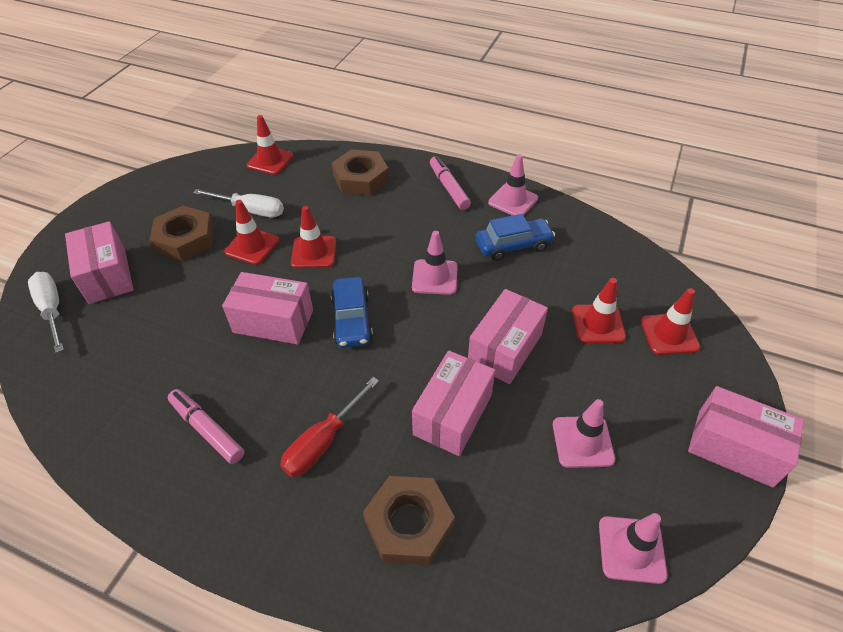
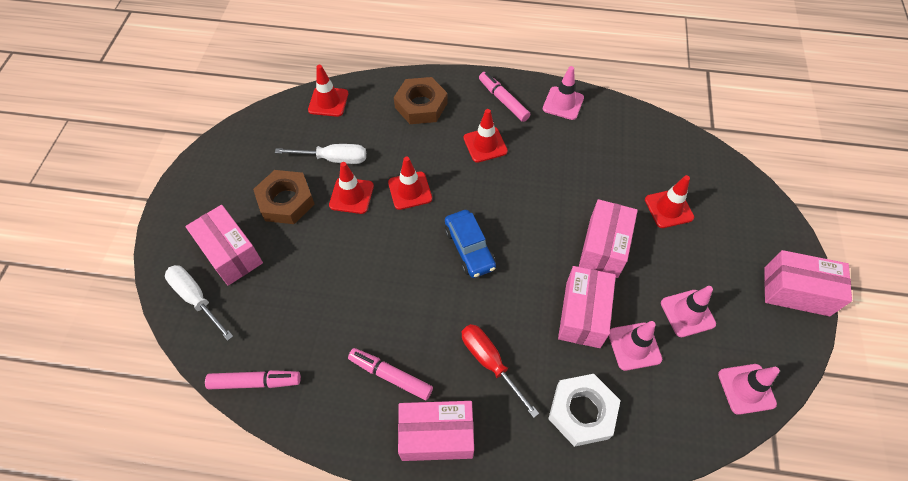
camera: 15 degrees left, 10 degrees up
(65, 402) = (255, 382): none -> pink marker
(273, 321) = (403, 265): pink box -> pink box (436, 435)
(323, 442) = (490, 362): red screwdriver -> red screwdriver turned 120 degrees clockwise
(409, 524) = (582, 411): brown nut -> white nut
(435, 277) = (523, 193): pink traffic cone -> pink traffic cone (634, 346)
(513, 245) = (578, 148): blue car -> none
(669, 334) = (725, 206): red traffic cone -> red traffic cone (485, 145)

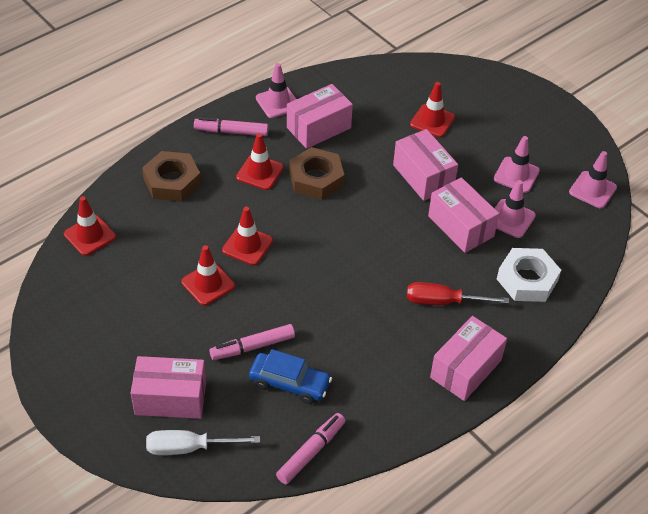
camera: 50 degrees left, 10 degrees down
(286, 201) = (161, 329): brown nut -> brown nut (316, 178)
(334, 159) = (156, 271): white screwdriver -> none
(390, 376) = (394, 364): pink marker -> pink marker (252, 347)
(469, 248) = (340, 247): blue car -> blue car (290, 383)
(796, 291) = (556, 114): pink box -> pink box (318, 128)

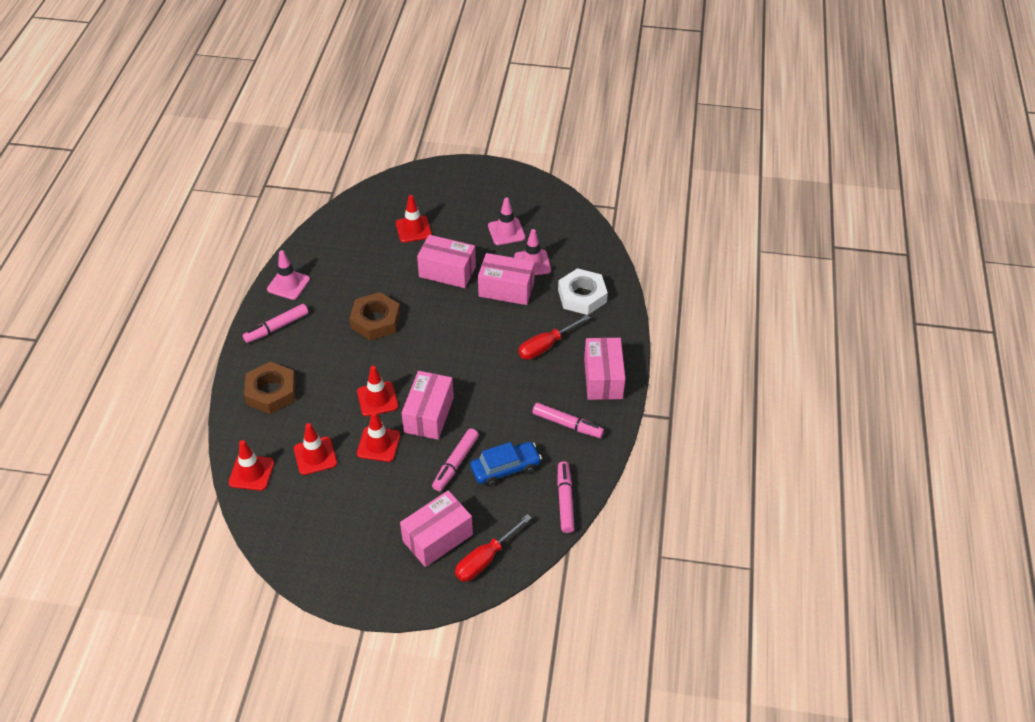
camera: 40 degrees left, 0 degrees up
(189, 448) = (485, 559): white screwdriver -> red screwdriver
(260, 172) = (330, 343): red traffic cone -> red traffic cone (315, 456)
(318, 128) = (339, 284): pink box -> pink box (429, 415)
(386, 386) = (567, 424): none -> pink marker
(592, 190) = (563, 211): pink traffic cone -> none

